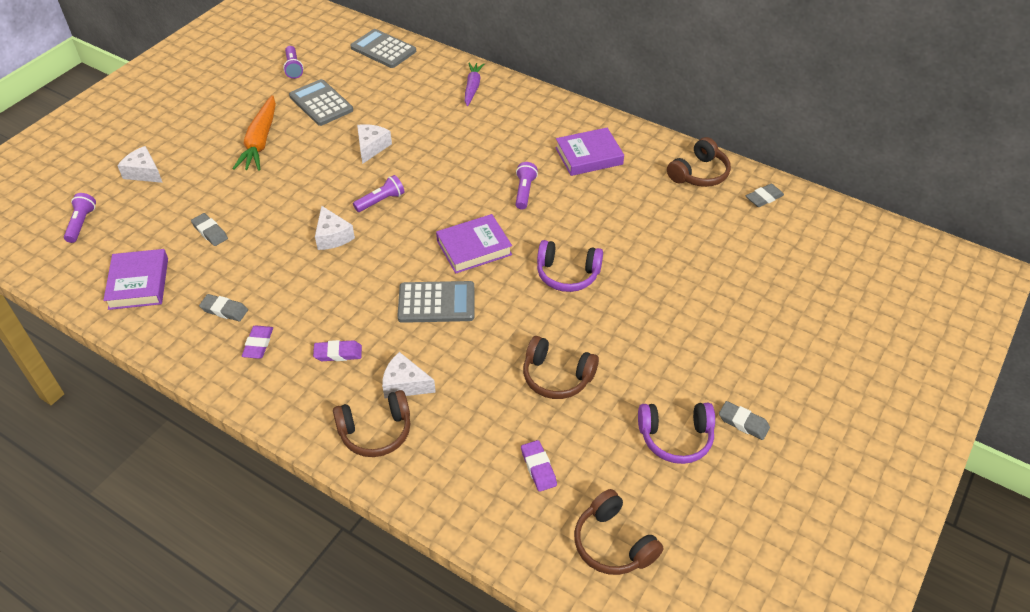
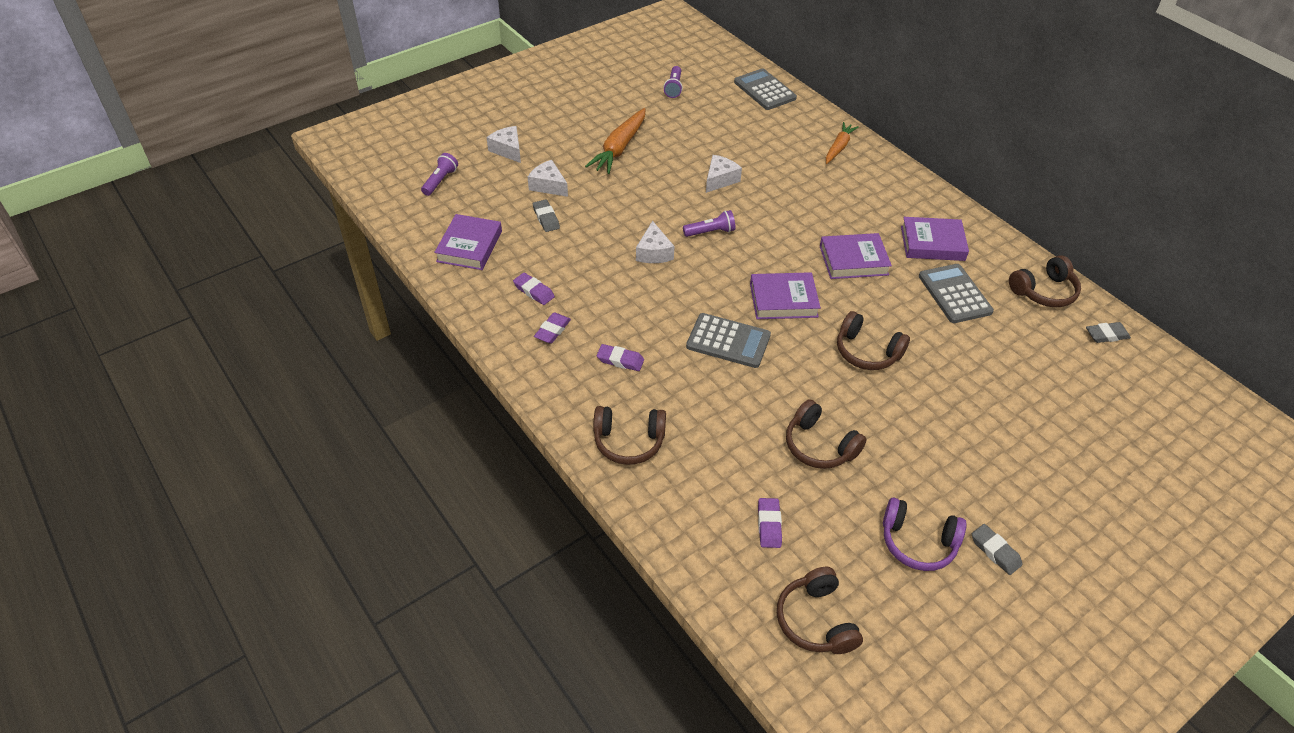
camera: 20 degrees right, 0 degrees up
(224, 310) = (534, 291): grey eraser -> purple eraser
(321, 103) = (687, 127): grey calculator -> grey calculator (954, 294)
(405, 384) = (671, 407): white cheese -> white cheese (548, 185)
(472, 88) = (839, 147): purple carrot -> orange carrot
(524, 191) = (853, 260): purple flashlight -> purple book
(567, 274) = (867, 352): purple headphones -> brown headphones

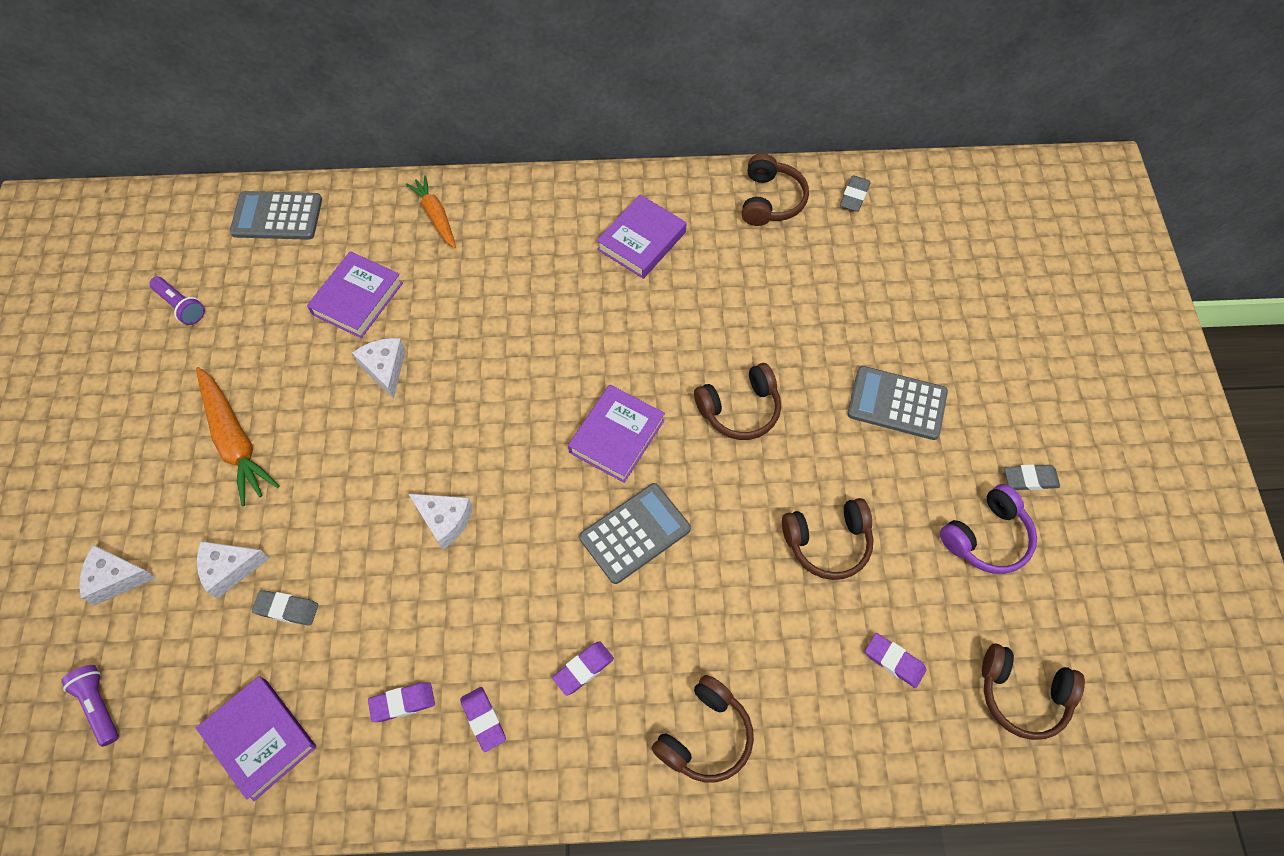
camera: 55 degrees left, 15 degrees up
(710, 232) = (460, 437): purple flashlight -> none
(853, 260) = (611, 328): purple book -> purple book (357, 298)
(954, 294) = (721, 275): grey calculator -> grey calculator (897, 403)

